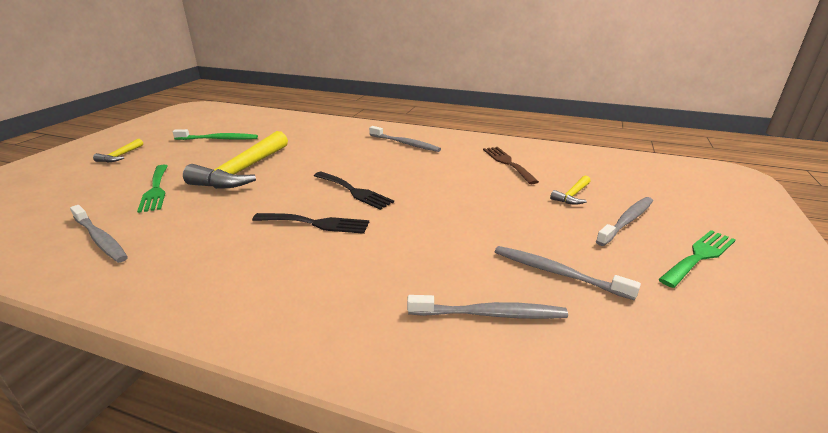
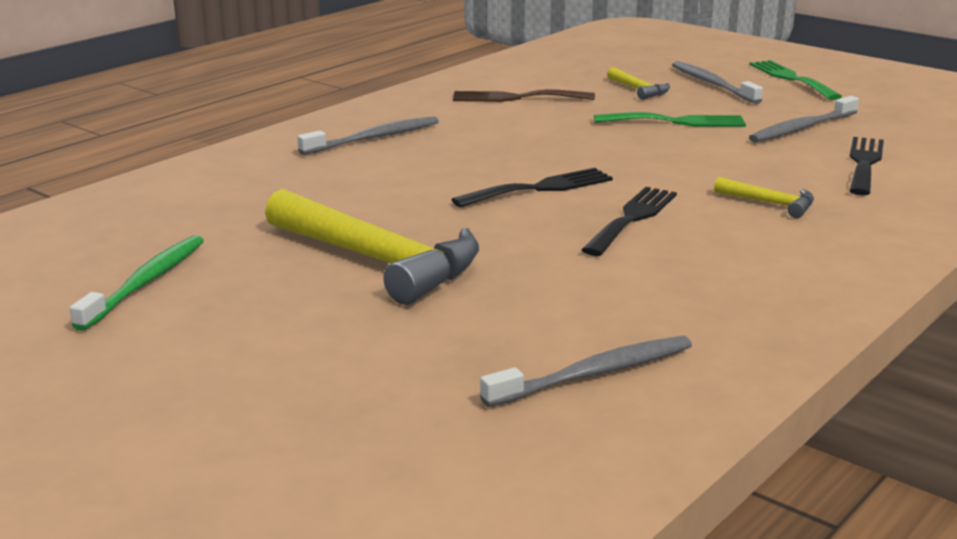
camera: 70 degrees left, 5 degrees down
(120, 156) = (130, 395): yellow hammer -> yellow hammer (771, 203)
(156, 190) = (402, 338): green fork -> green fork (676, 122)
(490, 314) = (864, 163): grey toothbrush -> black fork

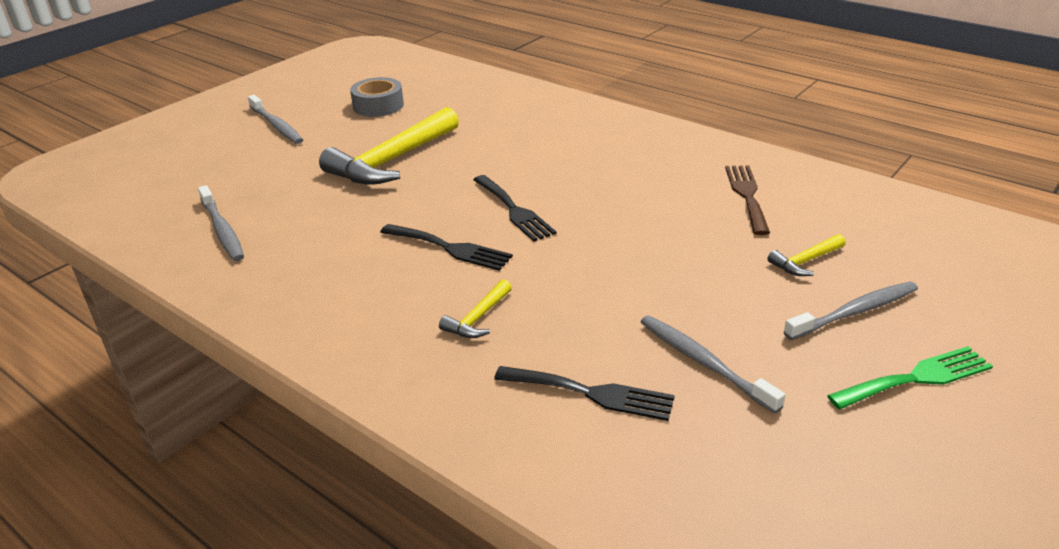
camera: 90 degrees right, 10 degrees up
(146, 282) = (378, 106): green toothbrush -> grey tape
(374, 138) = (618, 143): grey toothbrush -> grey toothbrush (276, 126)
(676, 122) = (702, 280): green fork -> none

